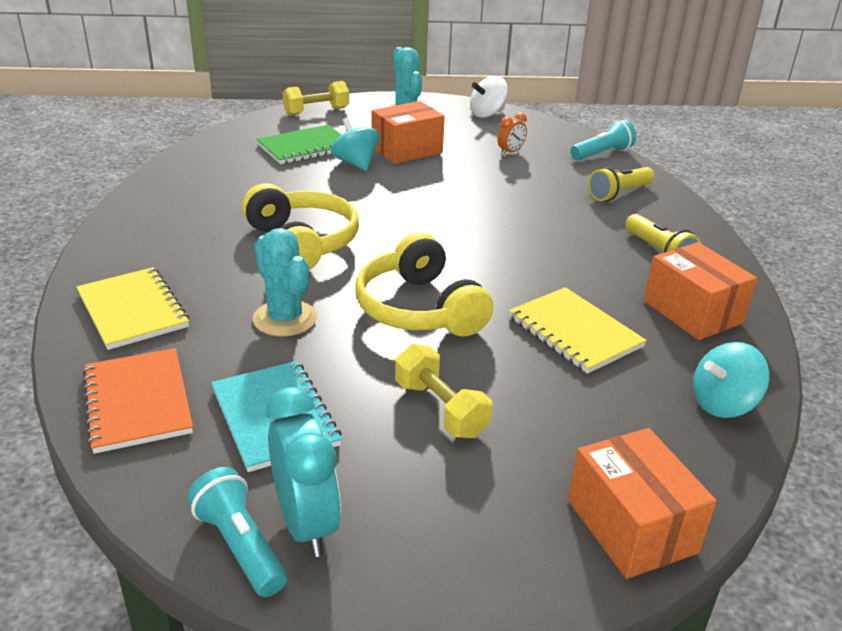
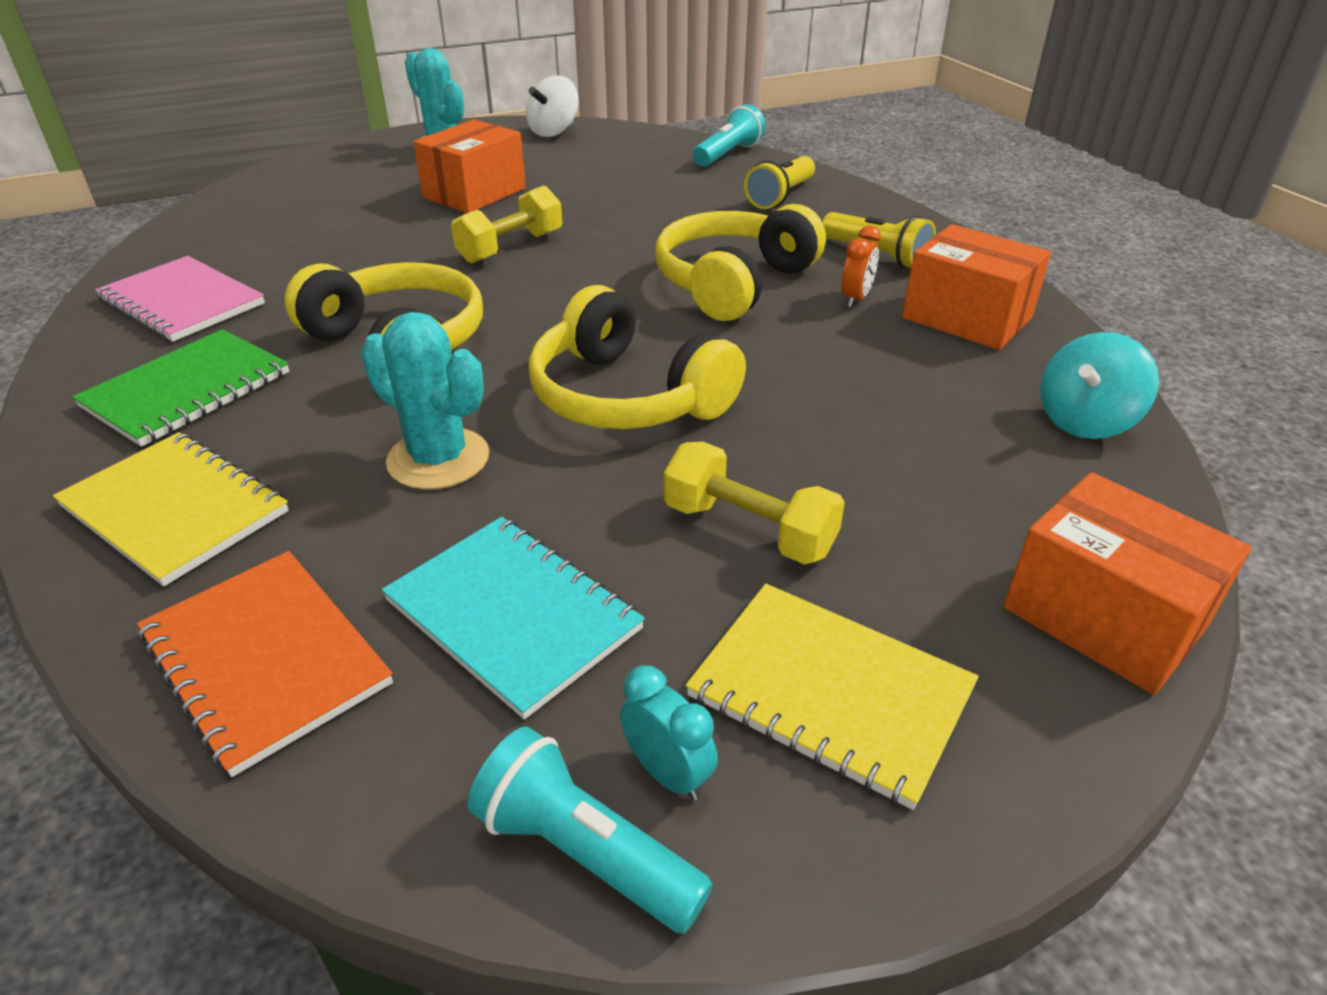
camera: 20 degrees left, 5 degrees up
(194, 188) = (182, 302): none -> pink notebook
(305, 147) = (325, 214): green notebook -> green notebook (187, 390)
(306, 523) = (667, 773): turquoise clock -> turquoise clock, size x0.53
(316, 111) = (314, 166): yellow dumbbell -> yellow dumbbell (510, 247)
(356, 163) = (413, 222): turquoise spinning top -> none
(510, 152) = (614, 172): orange clock -> orange clock (856, 299)
(540, 250) = (733, 283): none -> yellow headphones
(574, 332) = (849, 377): yellow notebook -> yellow notebook (830, 693)

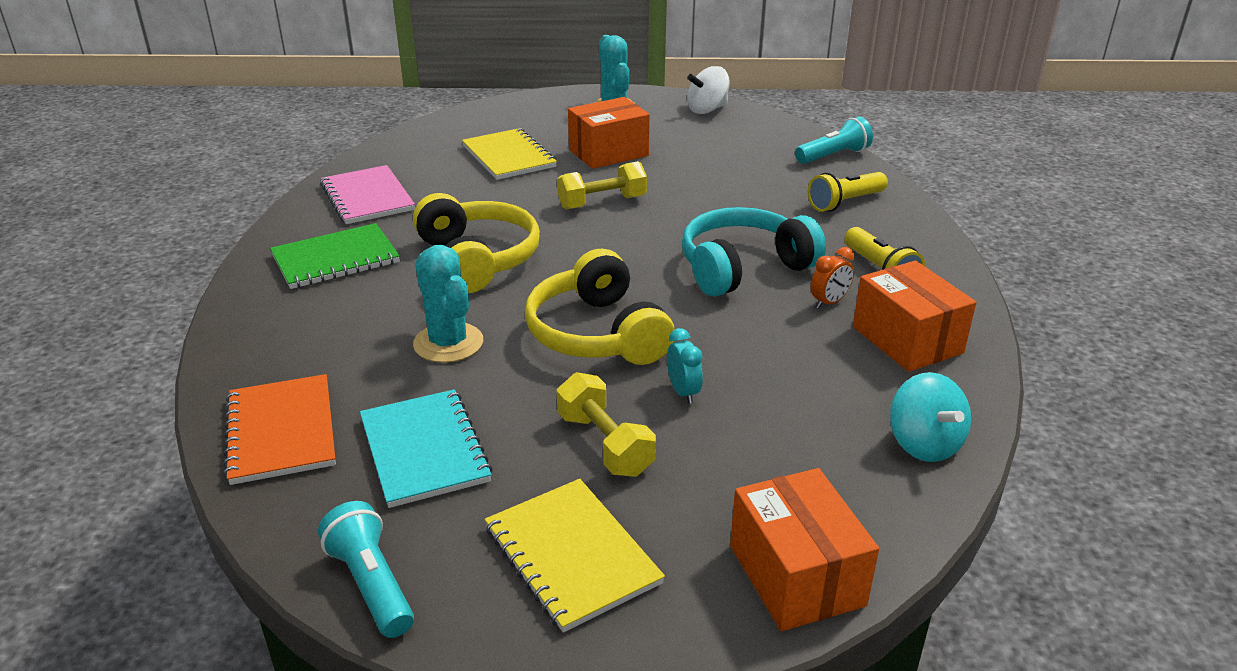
camera: 25 degrees right, 5 degrees down
(175, 509) = (286, 332): yellow notebook -> yellow notebook (509, 156)
(667, 773) = (443, 563): turquoise clock -> turquoise clock (683, 392)
(733, 283) = (743, 267): yellow headphones -> turquoise headphones
(1085, 421) = (924, 444): turquoise spinning top -> turquoise spinning top turned 90 degrees counterclockwise

